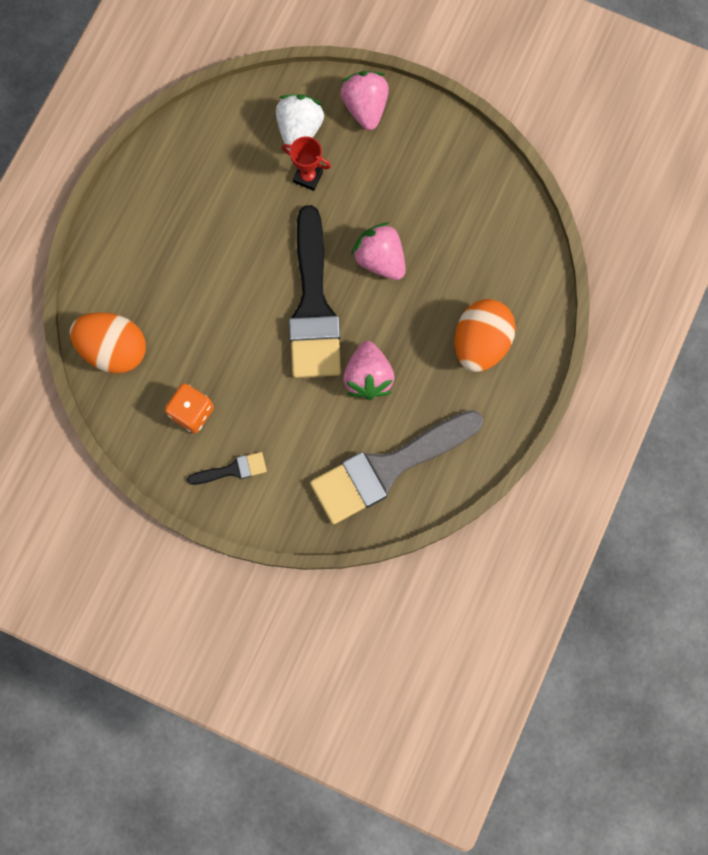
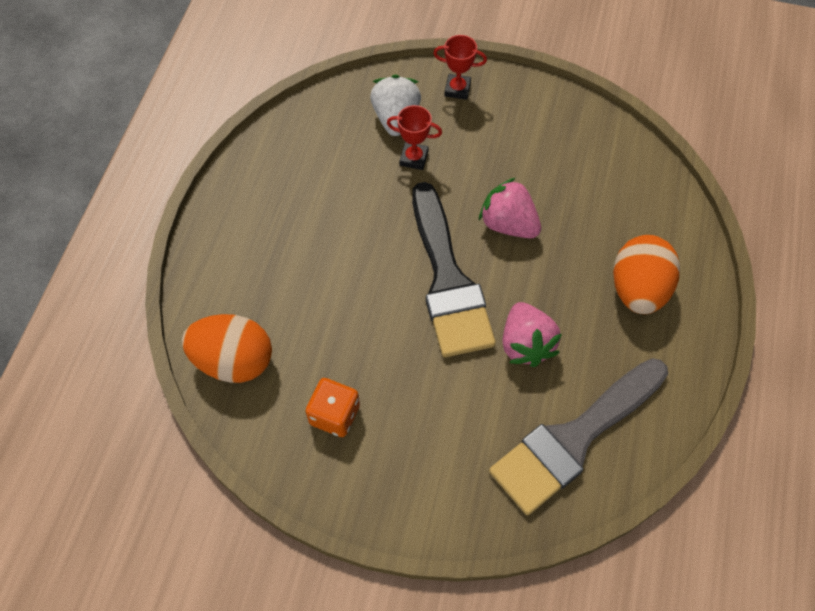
camera: 10 degrees left, 15 degrees down
(232, 470) = (394, 472): black brush -> none
(365, 108) = (457, 89): pink strawberry -> red trophy

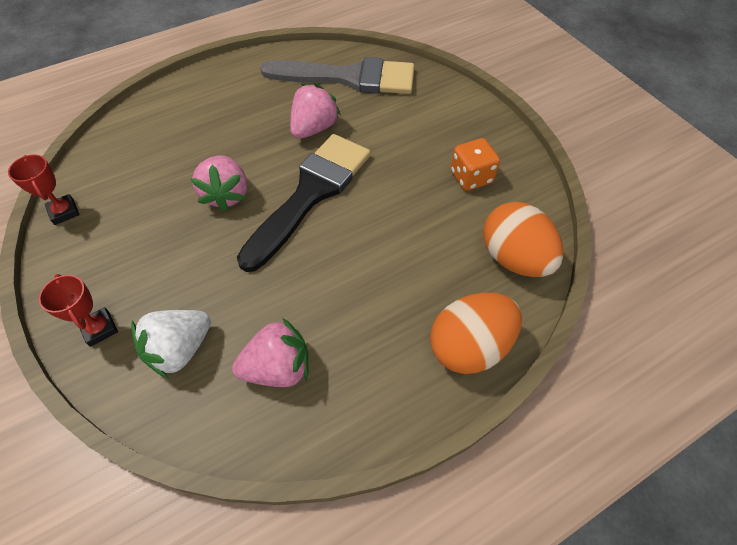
camera: 135 degrees left, 5 degrees down
(325, 156) = (278, 368): none -> pink strawberry
(414, 158) = (216, 298): red trophy -> red trophy (64, 212)
(638, 289) = (216, 106): orange egg -> orange egg (469, 346)

